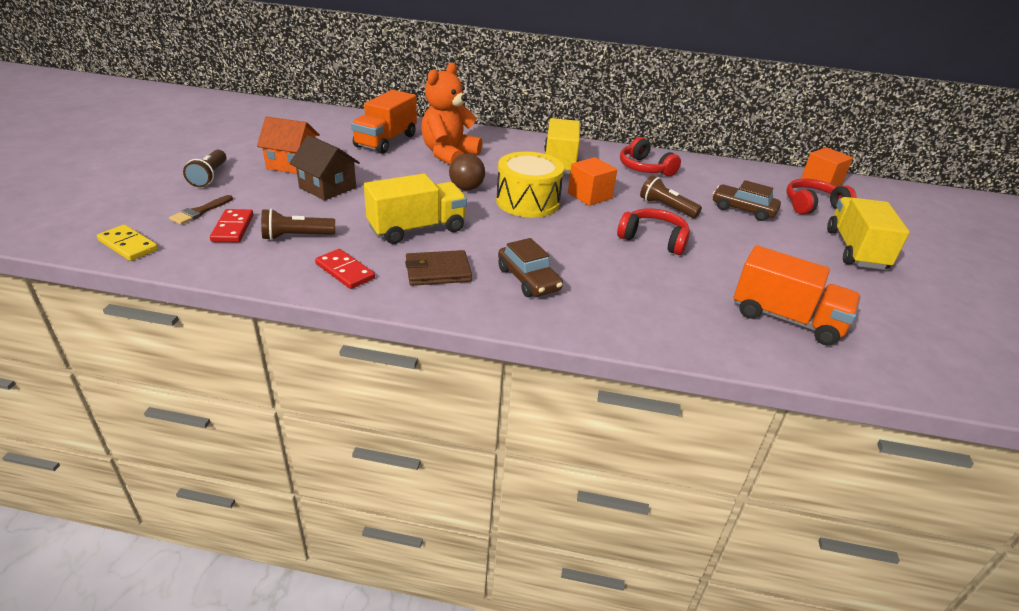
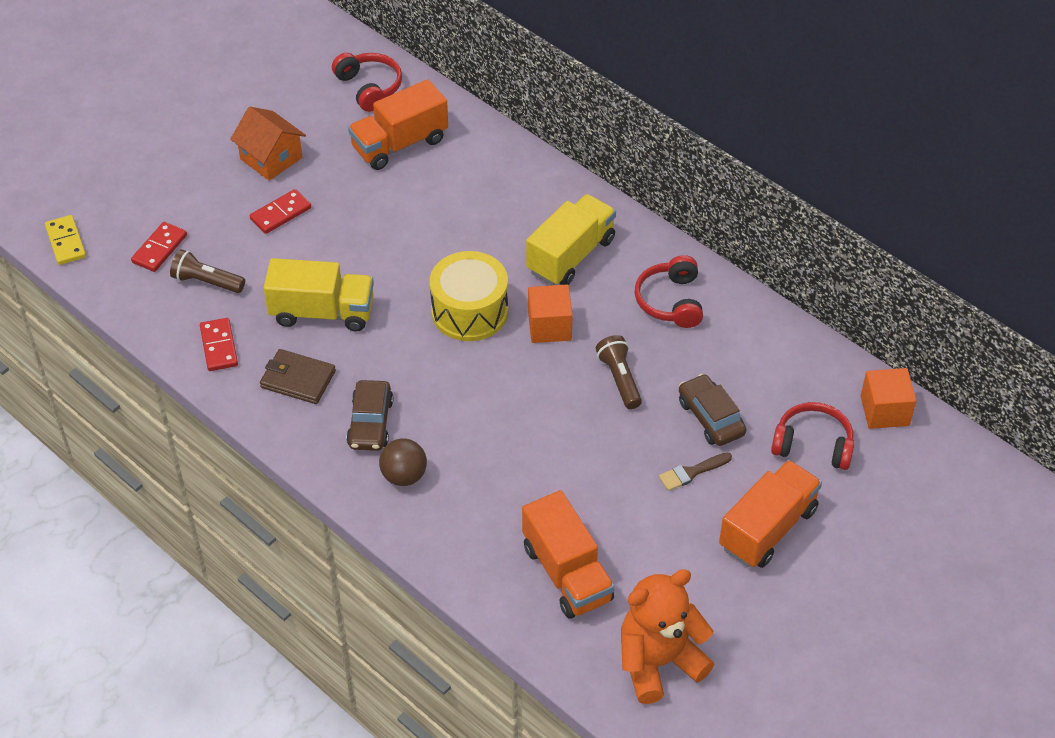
camera: 35 degrees right, 15 degrees up
(200, 212) = (144, 213): brown brush -> brown brush (691, 472)
(209, 176) = (180, 155): brown flashlight -> none
(327, 187) = (281, 214): brown house -> red domino
(449, 155) = (452, 195): orange teddy bear -> orange teddy bear (658, 662)
(466, 188) = (422, 265): brown ball -> brown ball (404, 476)
(653, 239) = (550, 421): red headphones -> red headphones (369, 87)
(855, 250) = (767, 528): yellow truck -> orange truck

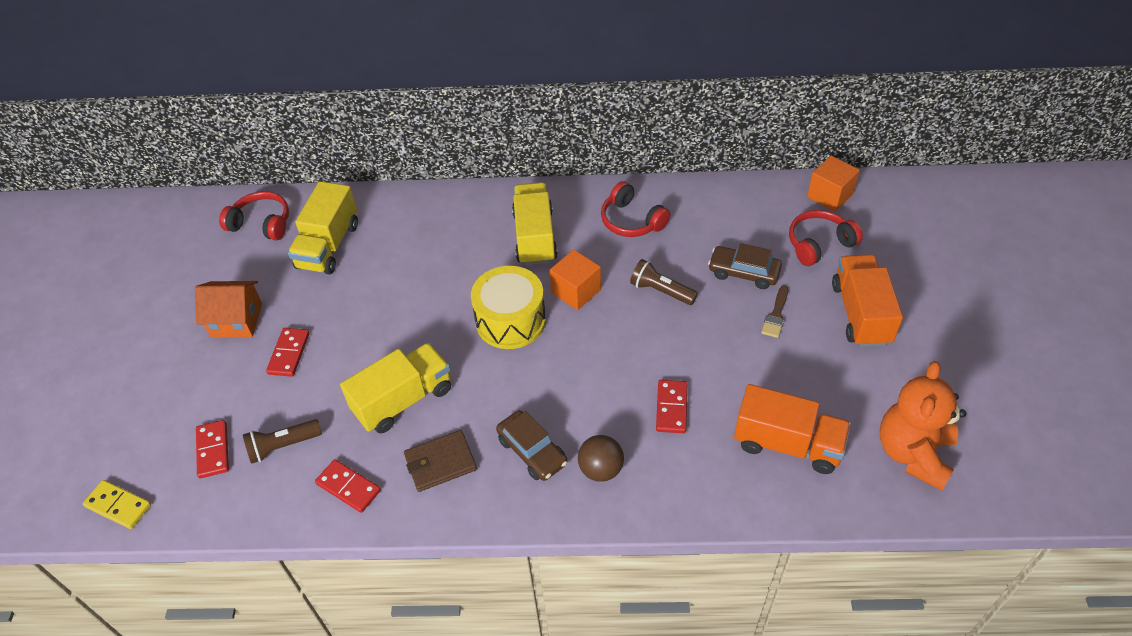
camera: 40 degrees left, 0 degrees up
(399, 144) = (328, 246): orange truck -> yellow truck
(511, 475) = (671, 408): none -> red domino

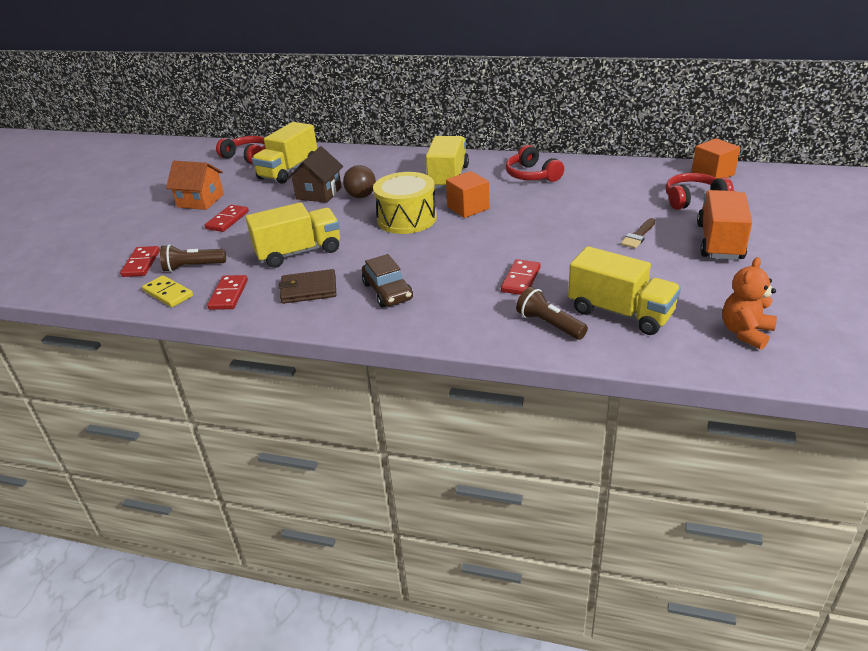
camera: 15 degrees right, 15 degrees down
(118, 506) = (56, 284): yellow domino -> yellow domino (168, 293)
(348, 487) = (229, 294): red domino -> red domino turned 45 degrees clockwise
(385, 286) = (319, 193): none -> brown house
(601, 469) = (441, 308): brown ball -> brown ball (361, 196)
(661, 291) = (540, 214): brown flashlight -> brown flashlight (549, 324)
(743, 273) = (618, 210): brown car -> none
(787, 444) = (620, 313): orange truck -> yellow truck
(913, 453) = (745, 333): orange teddy bear -> orange teddy bear, size x0.65

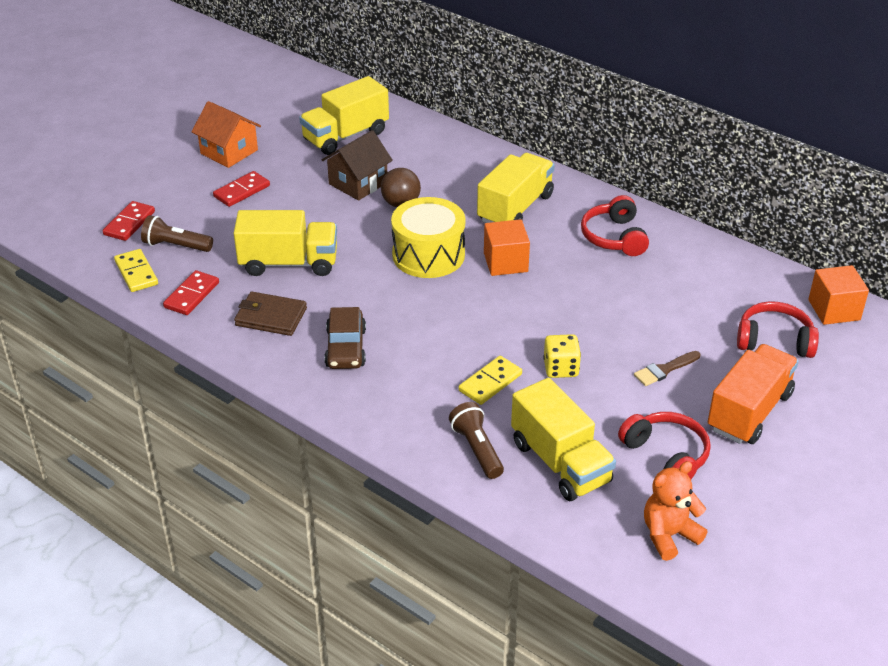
camera: 20 degrees right, 5 degrees up
(247, 157) = (313, 98): red headphones -> red headphones (666, 455)
(521, 279) = (490, 382): red domino -> yellow domino
(565, 256) = (561, 368): none -> yellow dice

